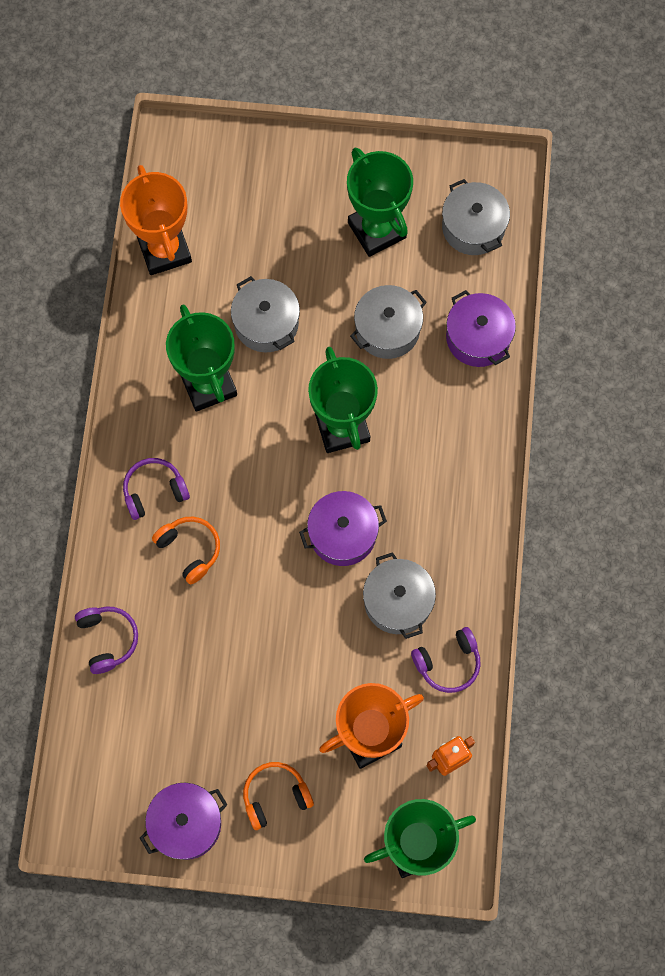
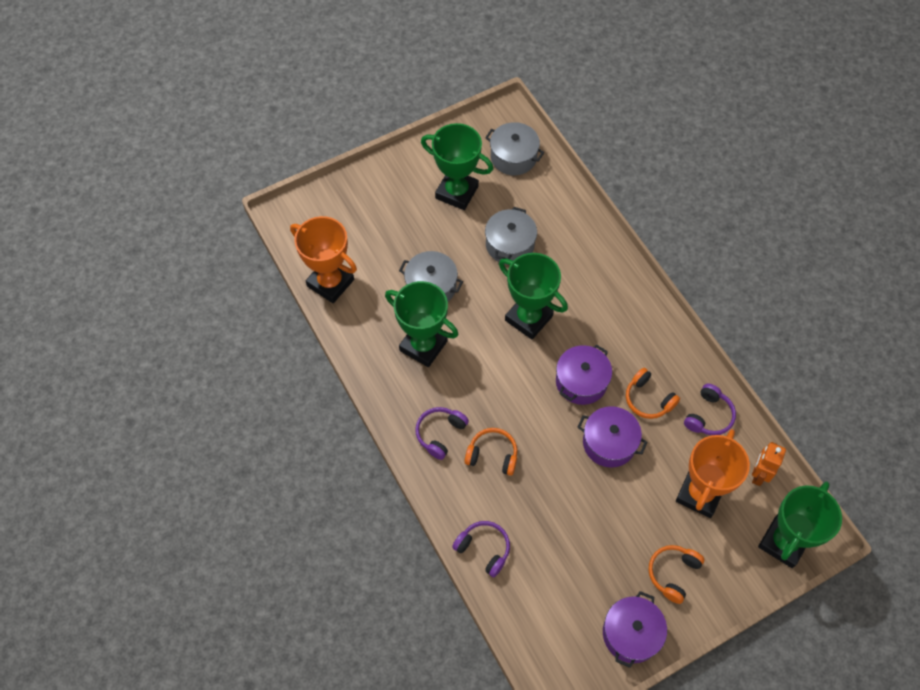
camera: 35 degrees left, 10 degrees down
(398, 601) = (648, 399): grey pot -> orange headphones
(478, 337) = (567, 216): purple pot -> purple pot (609, 443)

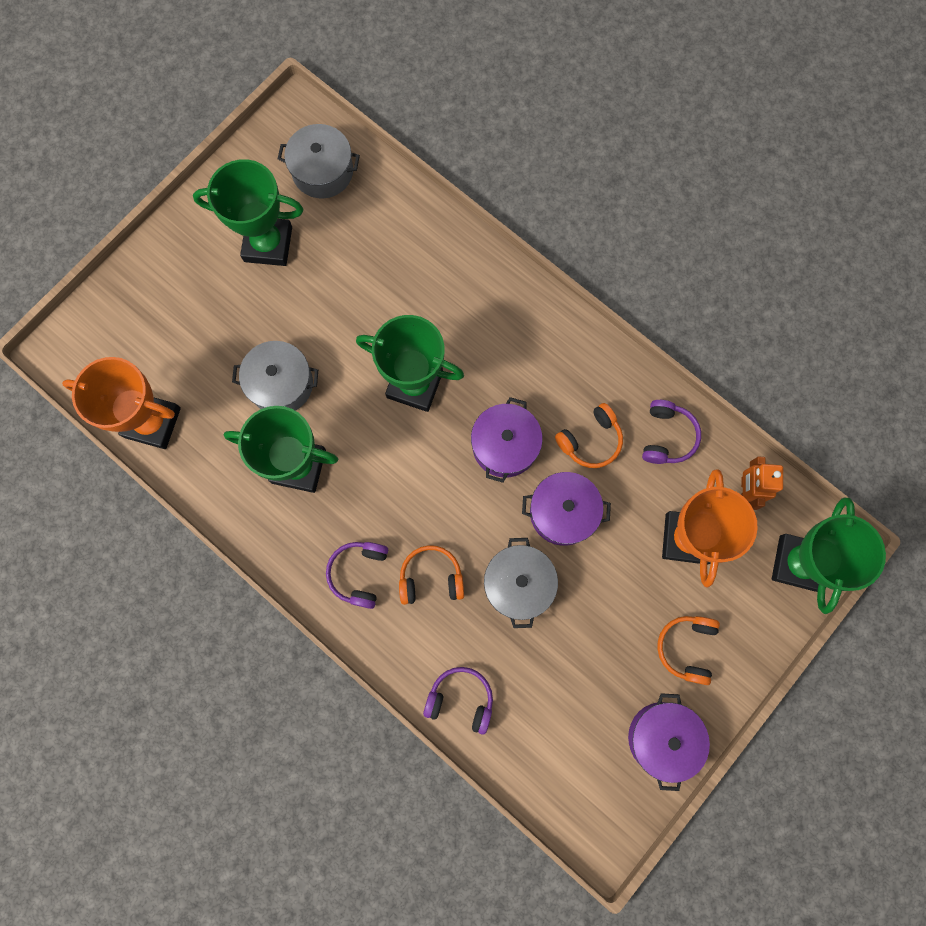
camera: 20 degrees left, 15 degrees up
(509, 244) = (358, 294): grey pot -> grey pot (518, 584)
(648, 399) = (590, 440): orange headphones -> orange headphones turned 60 degrees counterclockwise

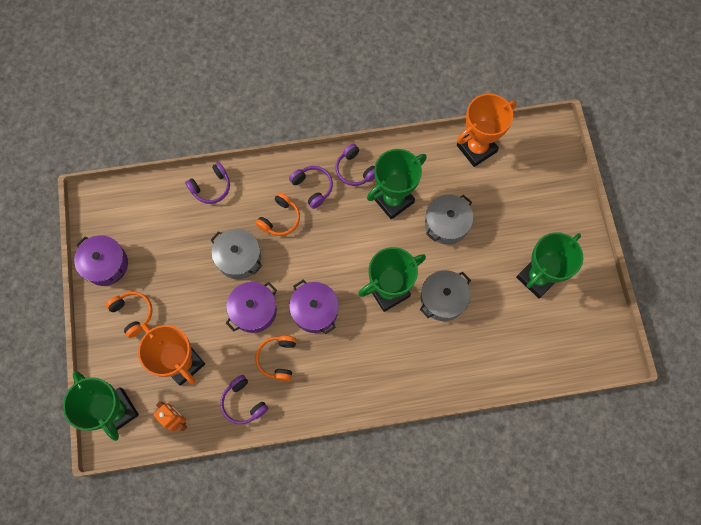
camera: 130 degrees right, 5 degrees down
(295, 542) = (355, 170): none -> purple headphones
(322, 171) = (563, 342): grey pot -> grey pot (442, 299)

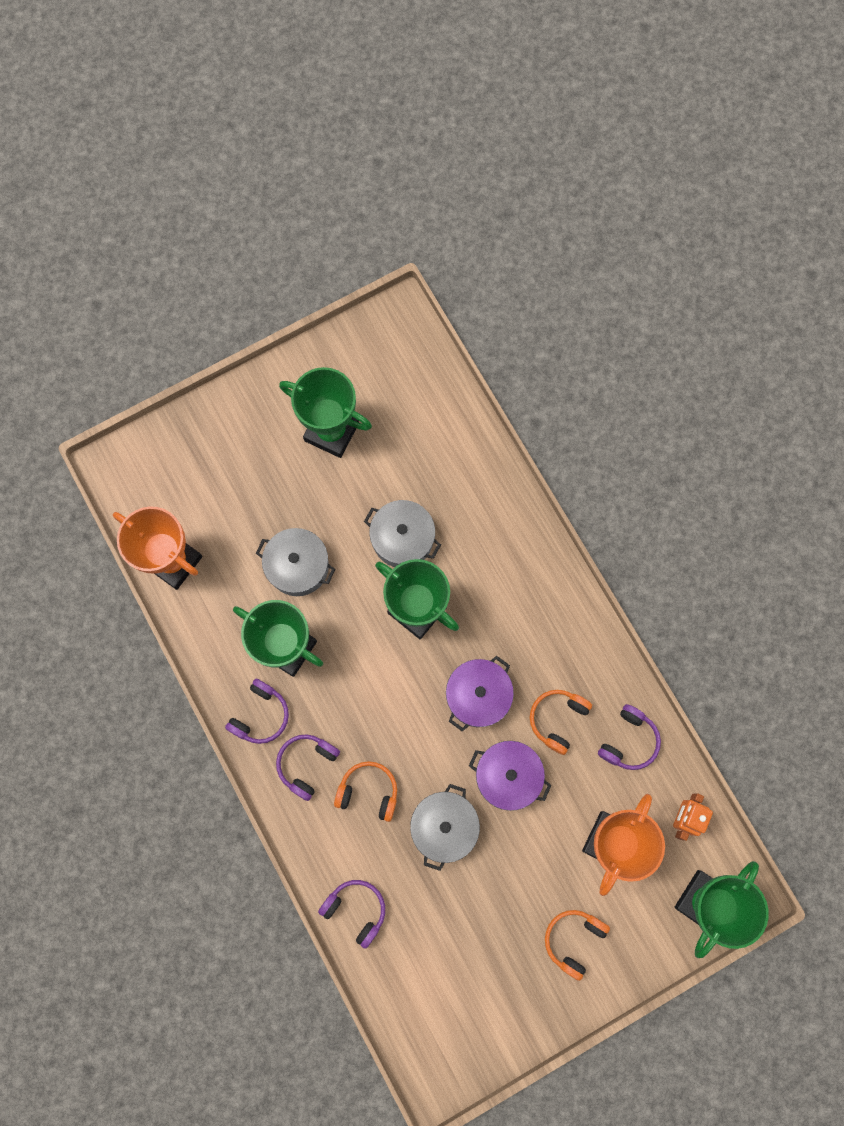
camera: 110 degrees left, 5 degrees up
(106, 265) = (521, 1012): purple pot -> none
(278, 358) = (557, 719): orange headphones -> orange headphones turned 135 degrees clockwise

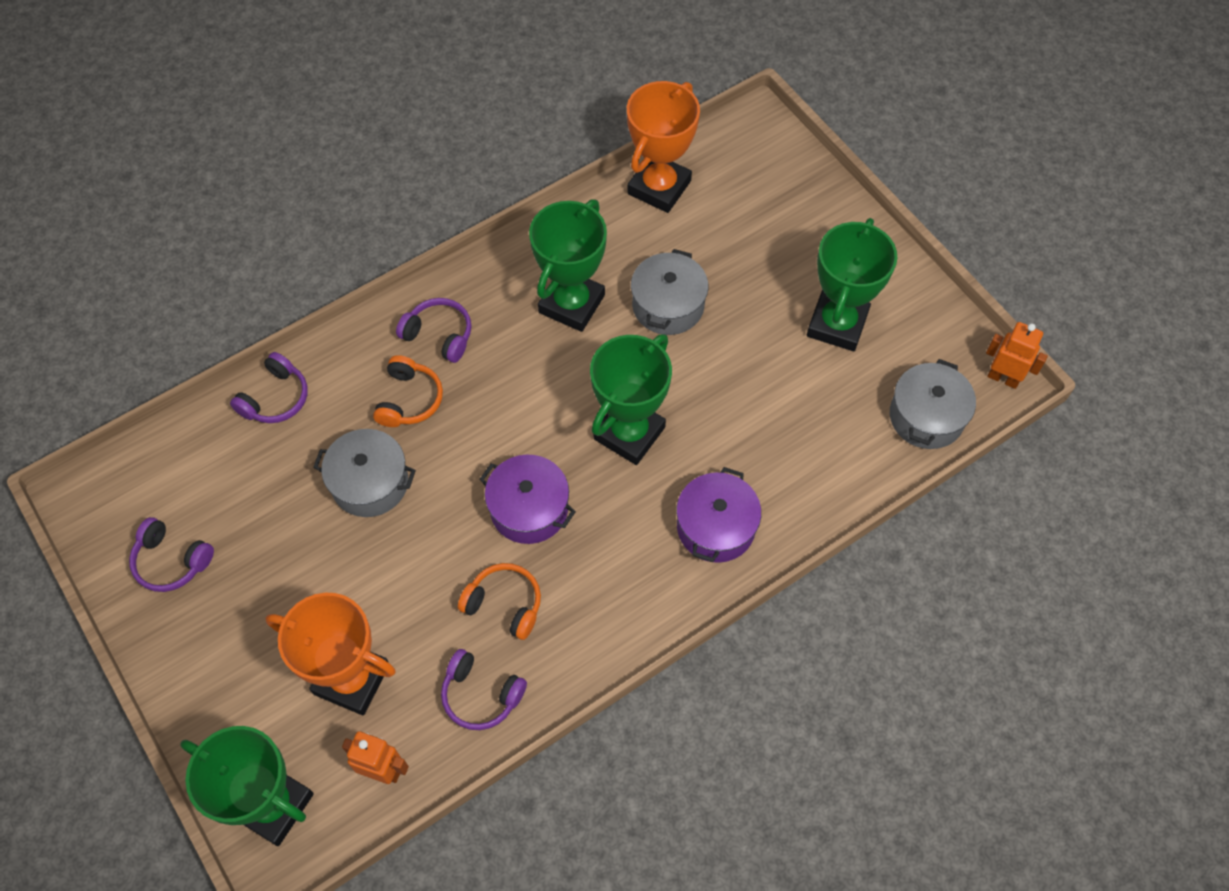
camera: 85 degrees right, 15 degrees down
(260, 715) = (493, 285): purple headphones -> purple headphones (171, 561)
(394, 314) = (1003, 378): none -> orange robot
(402, 539) = (716, 410): grey pot -> grey pot (926, 416)
(507, 776) = (431, 550): purple pot -> purple pot (715, 527)
(573, 939) = (231, 640): orange headphones -> none

